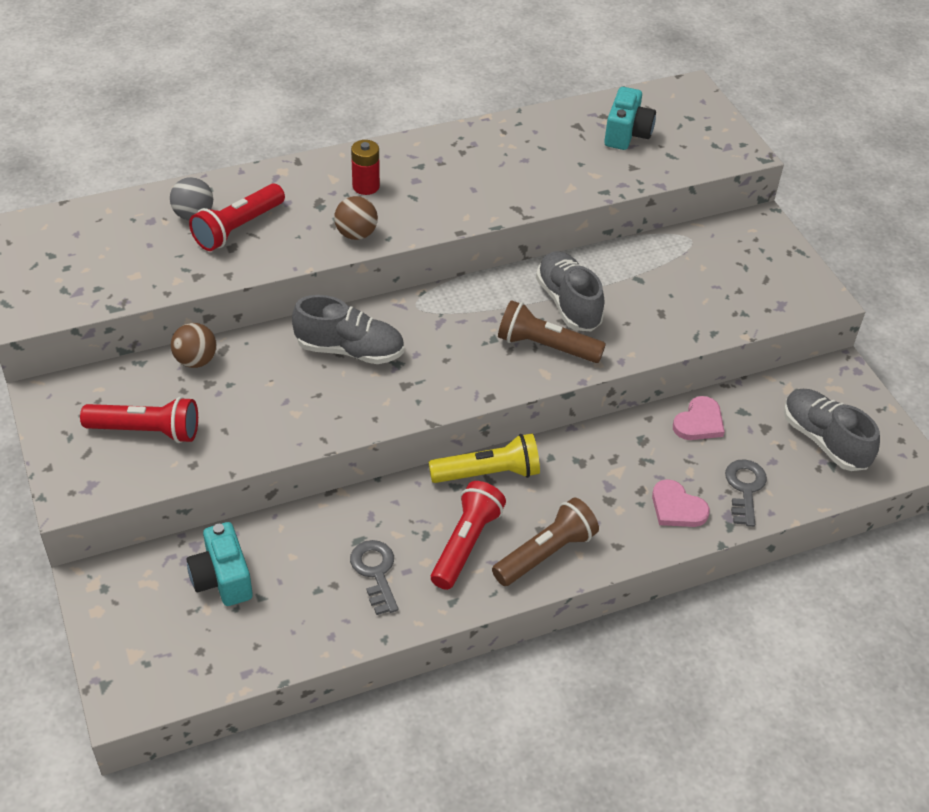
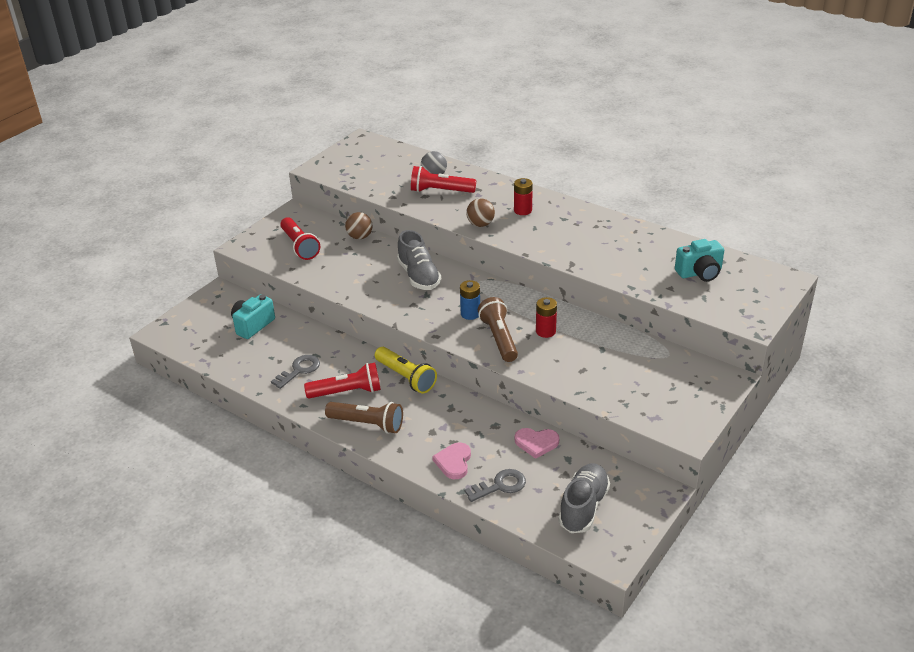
camera: 60 degrees right, 10 degrees down
(475, 345) = (470, 314): none -> blue battery
(568, 303) = (545, 331): grey shoe -> red battery

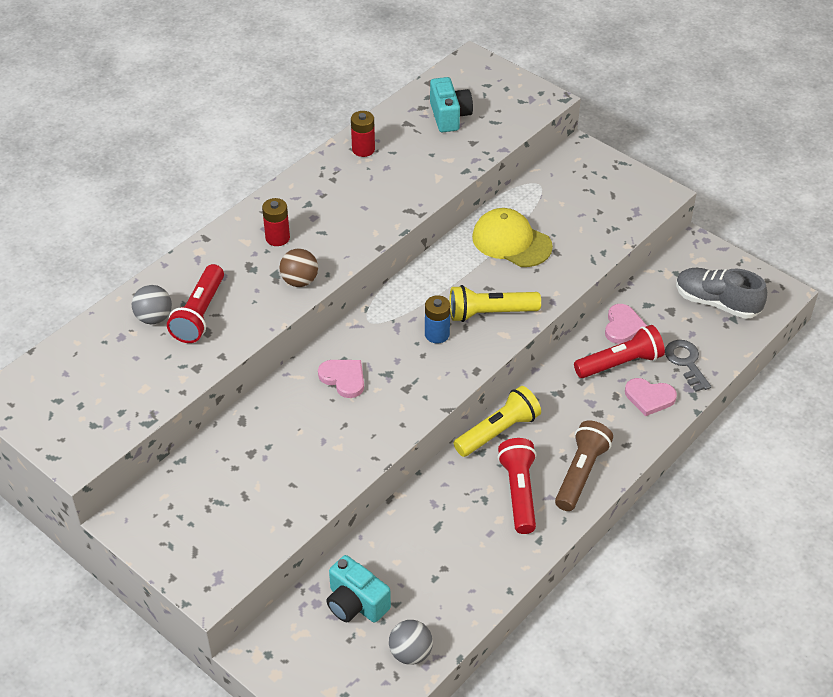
camera: 85 degrees left, 10 degrees up
(212, 352) = (410, 653): none -> grey ball
(299, 246) = (230, 513): red flashlight -> red flashlight (620, 363)
(299, 370) = (468, 544): grey key -> none
(360, 237) = (226, 439): brown ball -> none
(419, 276) = (343, 378): grey shoe -> pink heart
(499, 338) = (490, 313): brown flashlight -> yellow flashlight
(545, 331) = (483, 272): red battery -> red battery (363, 149)
(587, 344) = (511, 241): none -> yellow cap

